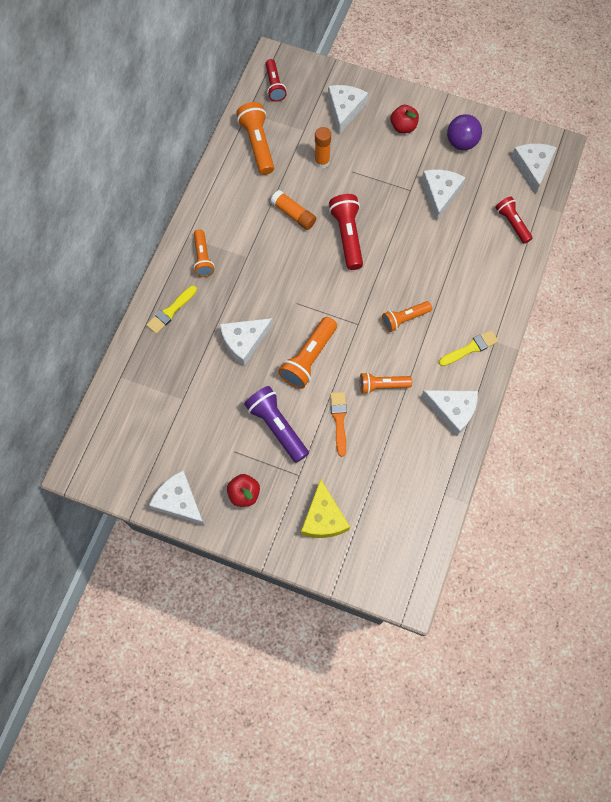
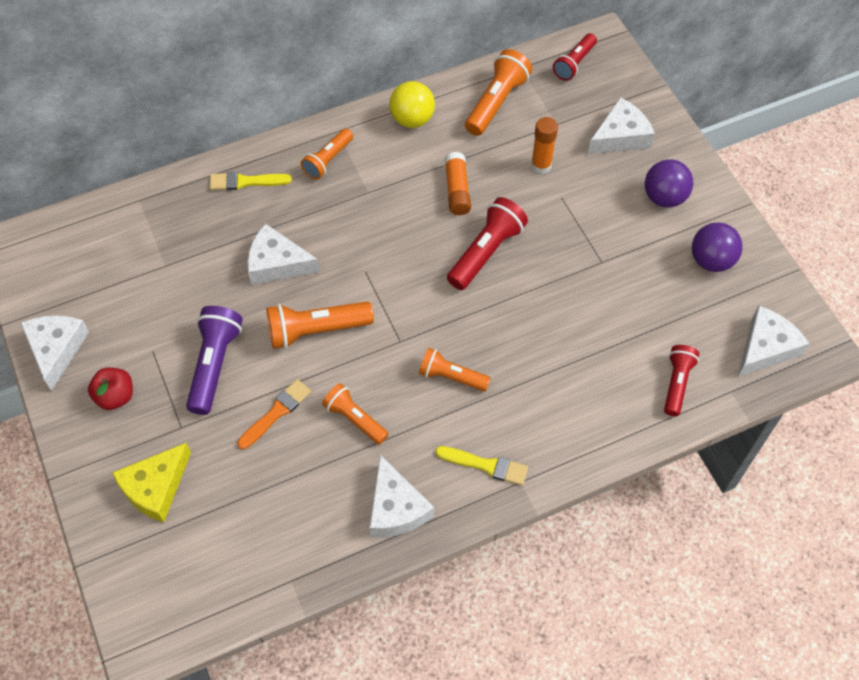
camera: 45 degrees right, 10 degrees down
(222, 193) = (412, 119): none -> yellow ball
(403, 127) = (664, 197): red apple -> purple ball
(440, 194) = (629, 291): white cheese -> none

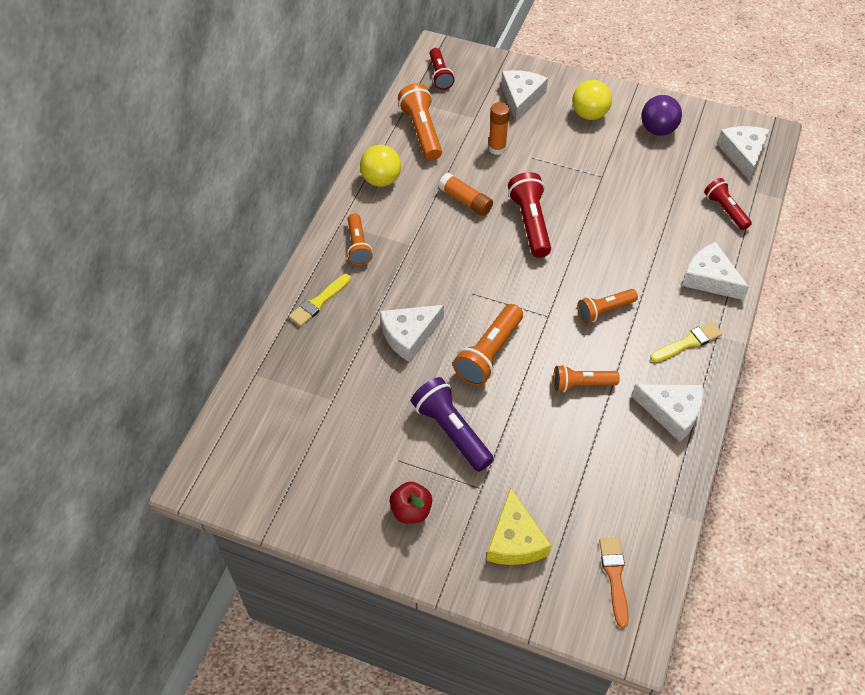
camera: 45 degrees left, 5 degrees down
(56, 349) = (327, 520): white cheese -> white cheese (709, 278)
(276, 412) = (530, 424): orange brush -> orange brush (614, 576)
(664, 197) = (589, 114): purple ball -> yellow ball

